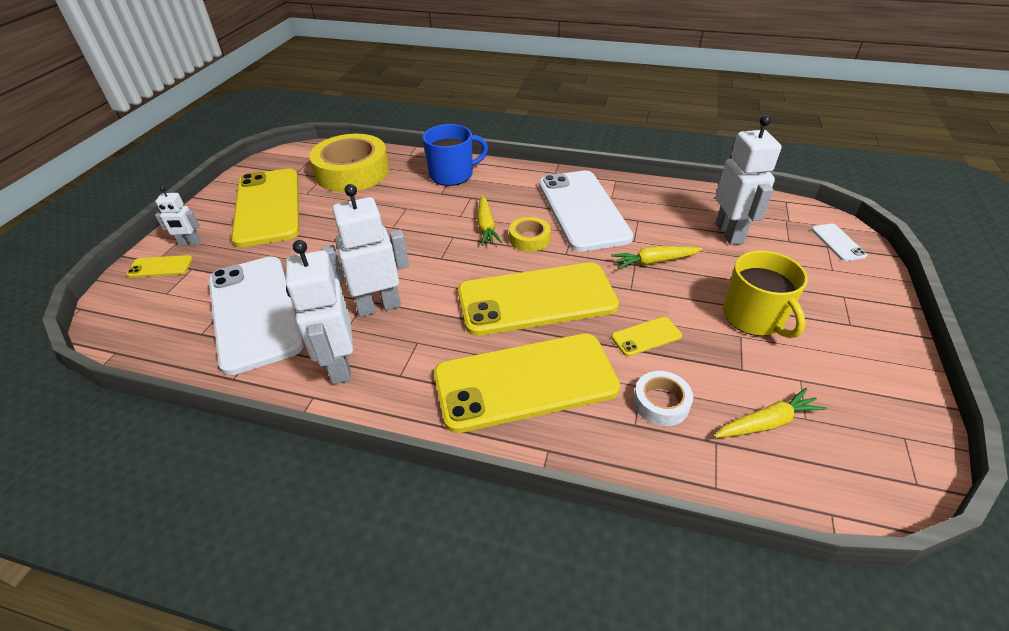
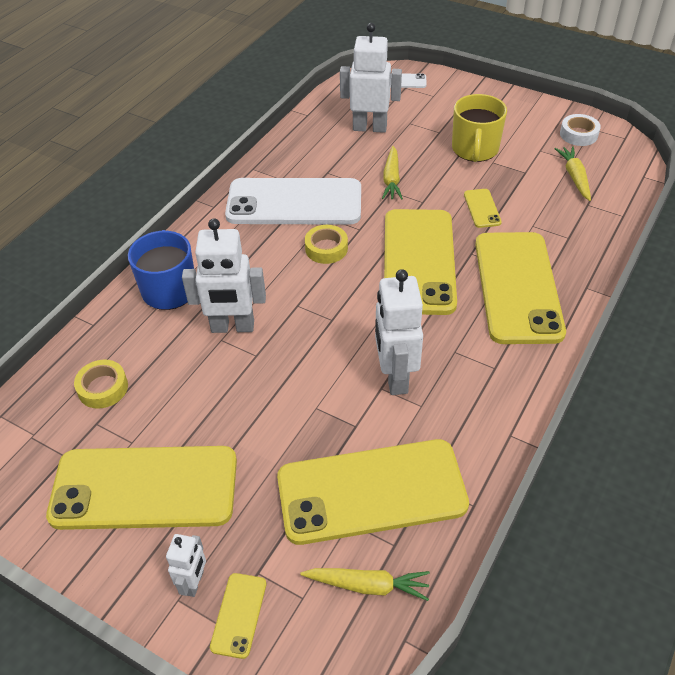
camera: 75 degrees left, 5 degrees up
(254, 312) = (371, 491): white phone -> yellow phone
(339, 366) = (473, 413): white robot -> white robot (232, 327)
(352, 172) = (103, 388): yellow tape -> yellow tape, size x0.47
(486, 226) = (291, 276): yellow carrot -> yellow carrot (368, 585)
(661, 403) = (550, 219): white tape -> white tape (578, 134)
(754, 317) = (475, 149): yellow mug -> yellow mug turned 105 degrees clockwise

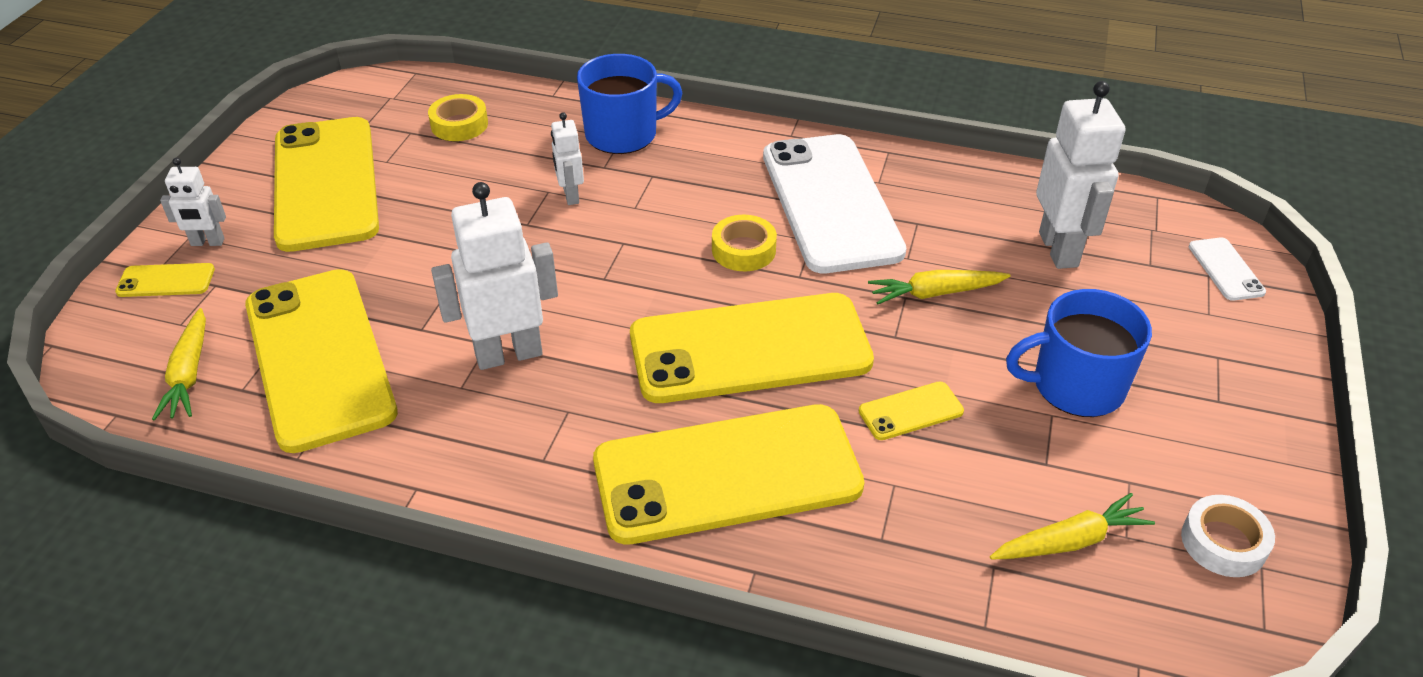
camera: 75 degrees right, 5 degrees down
(232, 327) = (570, 196): white robot -> white robot, size x0.53
(475, 149) = (1076, 386): yellow mug -> blue mug

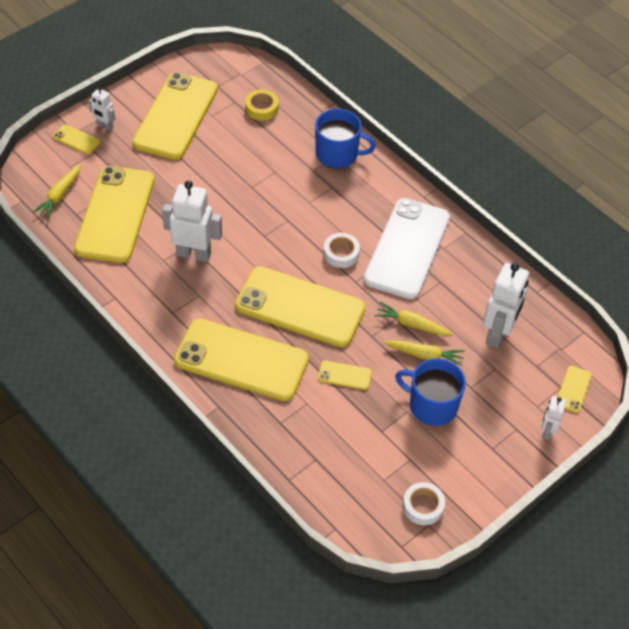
camera: 30 degrees right, 10 degrees up
(570, 196) = (283, 180): white robot -> white robot (547, 431)
(743, 250) = (341, 253): yellow tape -> white tape
(1070, 541) = (357, 468): yellow carrot -> yellow carrot (425, 355)
(1225, 269) = (573, 389): white phone -> yellow phone

